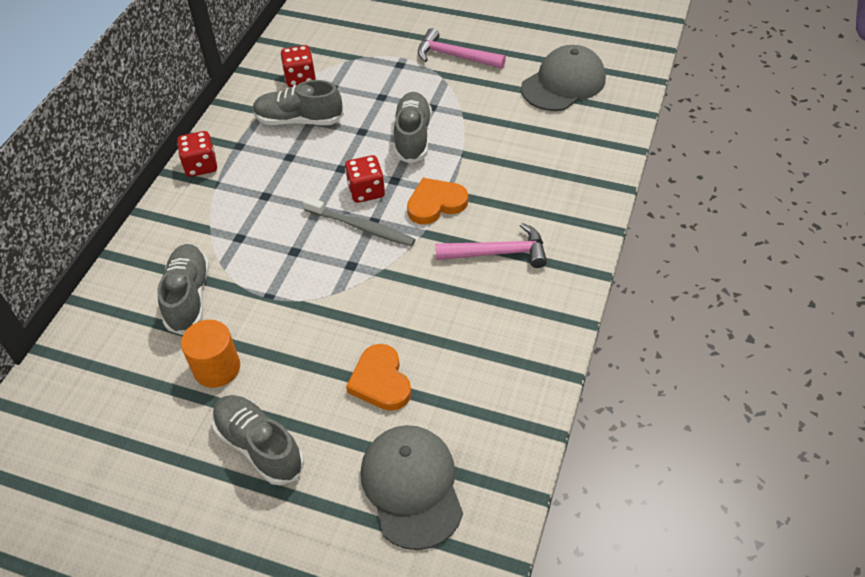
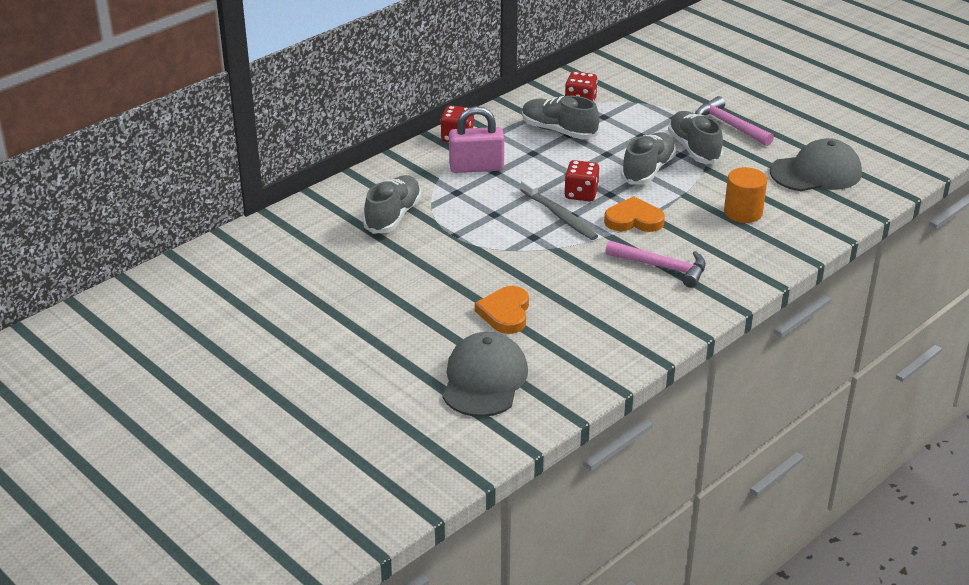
camera: 25 degrees right, 15 degrees down
(217, 368) = (386, 264): orange cylinder -> orange cylinder (743, 212)
(242, 197) = (476, 167): none -> pink padlock
(259, 446) = (387, 319): grey shoe -> grey shoe (694, 149)

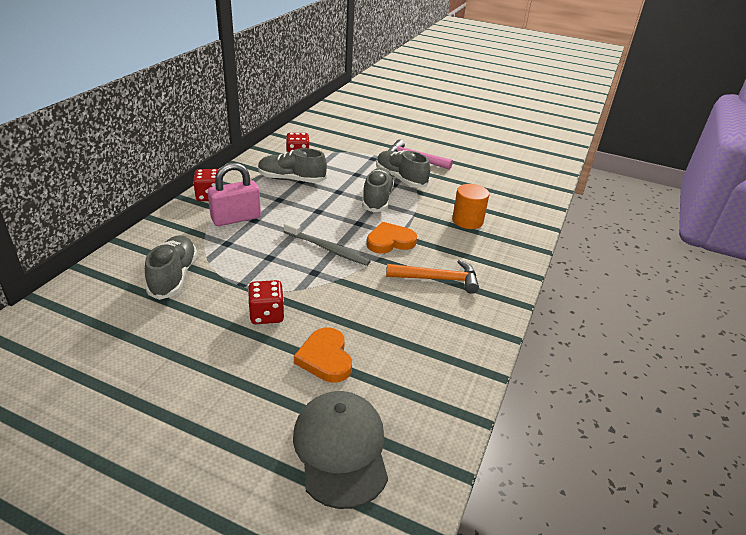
camera: 25 degrees left, 0 degrees up
(581, 194) = (335, 227): red dice -> red dice (267, 315)
(662, 267) = (437, 279): pink hammer -> orange hammer
(816, 172) = (495, 183): grey cap -> none

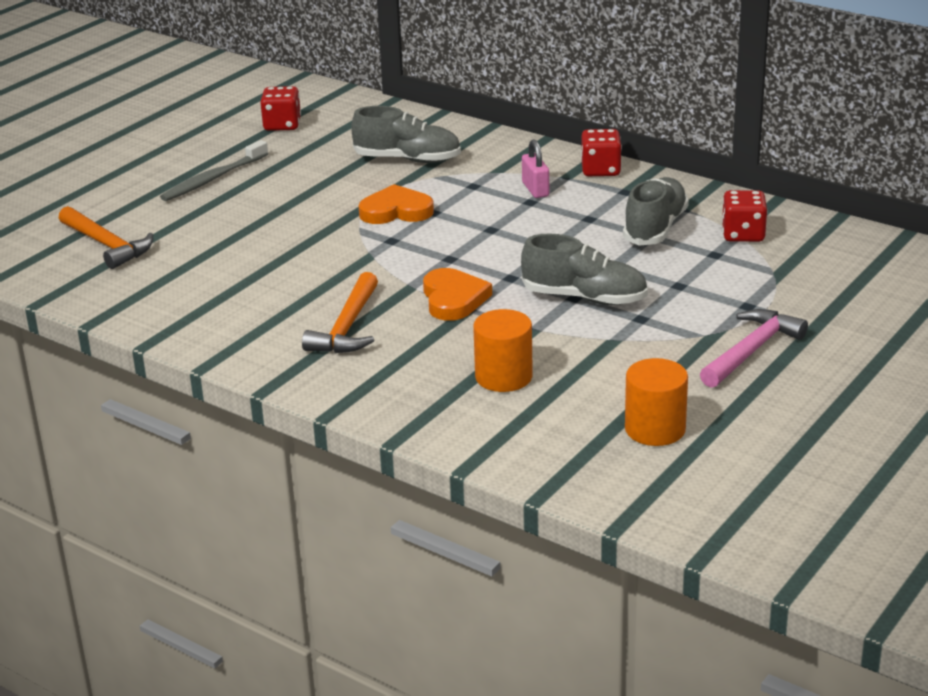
camera: 105 degrees right, 5 degrees down
(236, 218) = (535, 189): pink padlock -> pink padlock, size x0.60
(267, 315) = (317, 211): red dice -> red dice (282, 125)
(325, 358) = (230, 242): orange heart -> orange heart (396, 211)
(328, 249) = (444, 251): grey toothbrush -> grey toothbrush (213, 179)
(341, 449) = (107, 245): grey cap -> orange hammer
(400, 179) = (662, 327): grey shoe -> none
(491, 181) = (655, 429): none -> orange cylinder

